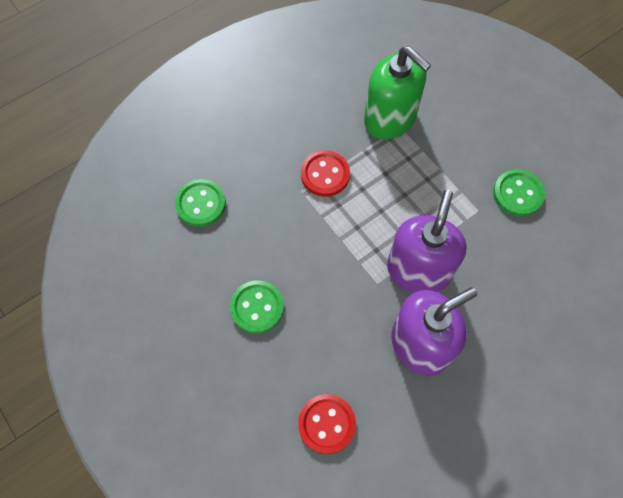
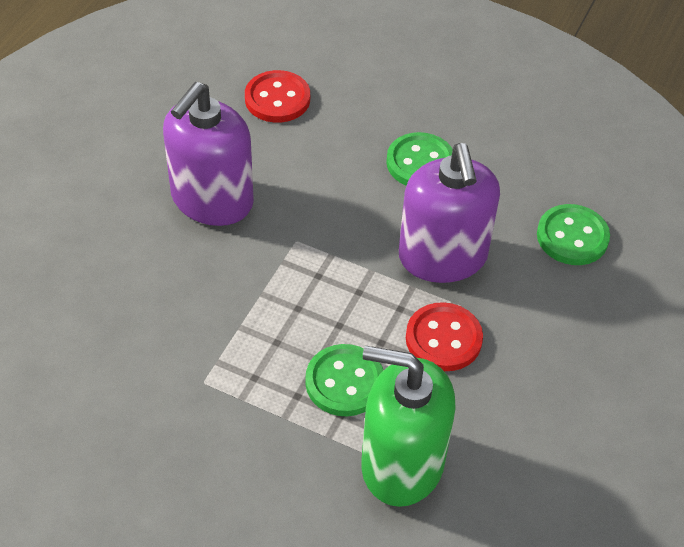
camera: 150 degrees right, 15 degrees down
(418, 270) = (252, 274): purple soap dispenser -> purple soap dispenser (442, 257)
(517, 194) = (153, 430): green button -> green button (344, 382)

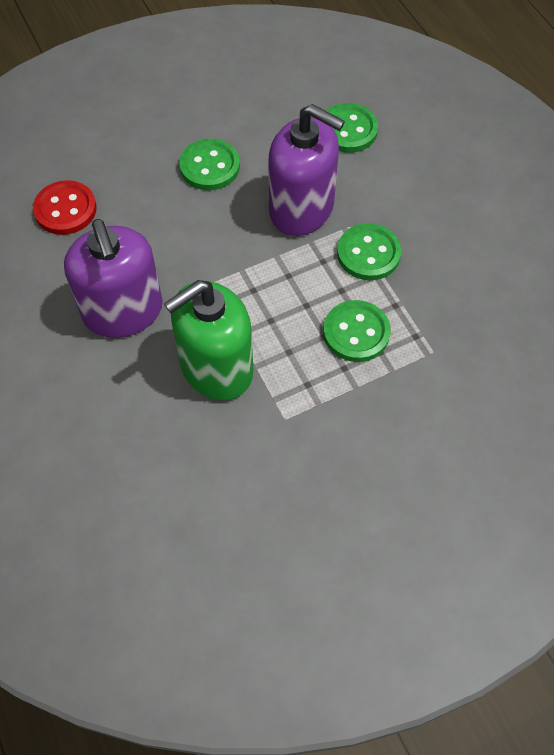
camera: 50 degrees left, 10 degrees up
(402, 464) = (446, 342): green soap dispenser -> green soap dispenser (216, 368)
(443, 339) = (368, 254): red button -> green button

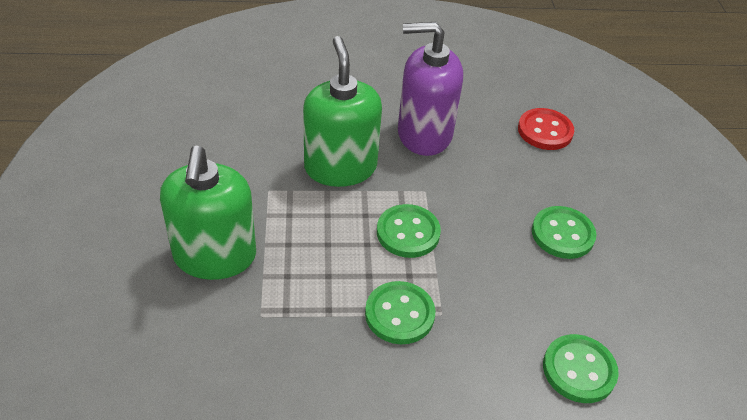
camera: 110 degrees right, 15 degrees down
(302, 209) = (480, 283): purple soap dispenser -> none
(356, 332) = (317, 267): green button -> green button (408, 233)
(395, 421) = (215, 256): none -> green soap dispenser

